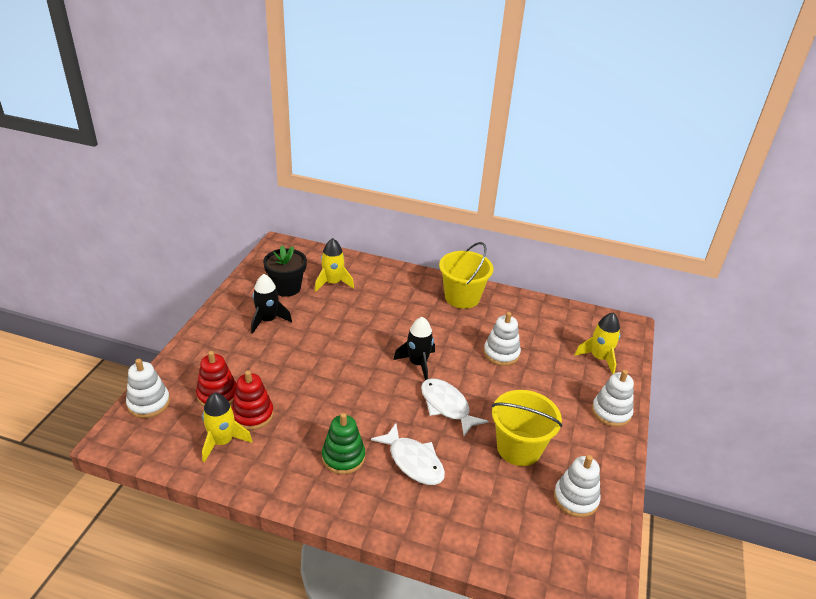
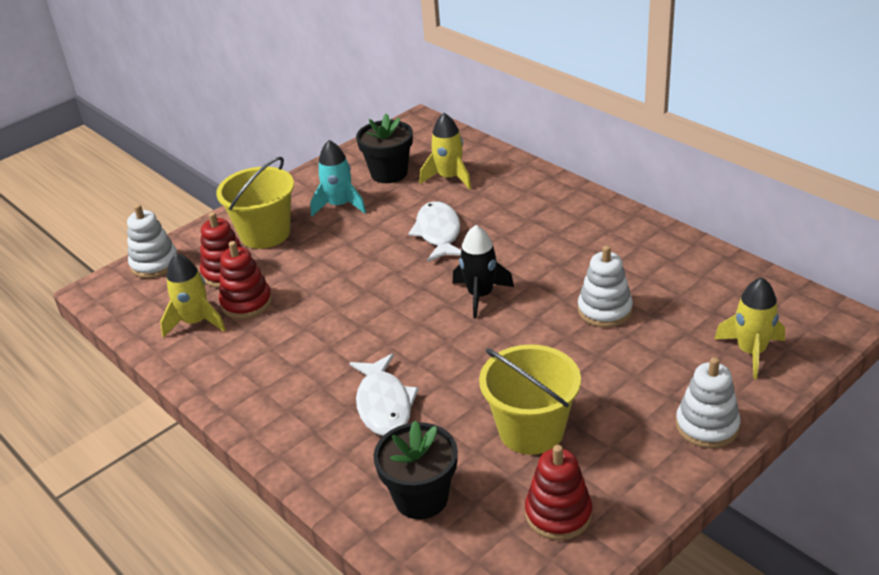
camera: 35 degrees right, 0 degrees up
(268, 320) = (339, 205): black rocket -> turquoise rocket
(343, 457) = (308, 375): green stacking toy -> none
(447, 406) = (477, 354): white fish -> white fish (438, 233)
(462, 297) = (607, 228): yellow bucket -> yellow bucket (265, 233)
(488, 520) = (421, 498): none -> black flower pot
(575, 498) = (558, 514): white stacking toy -> red stacking toy

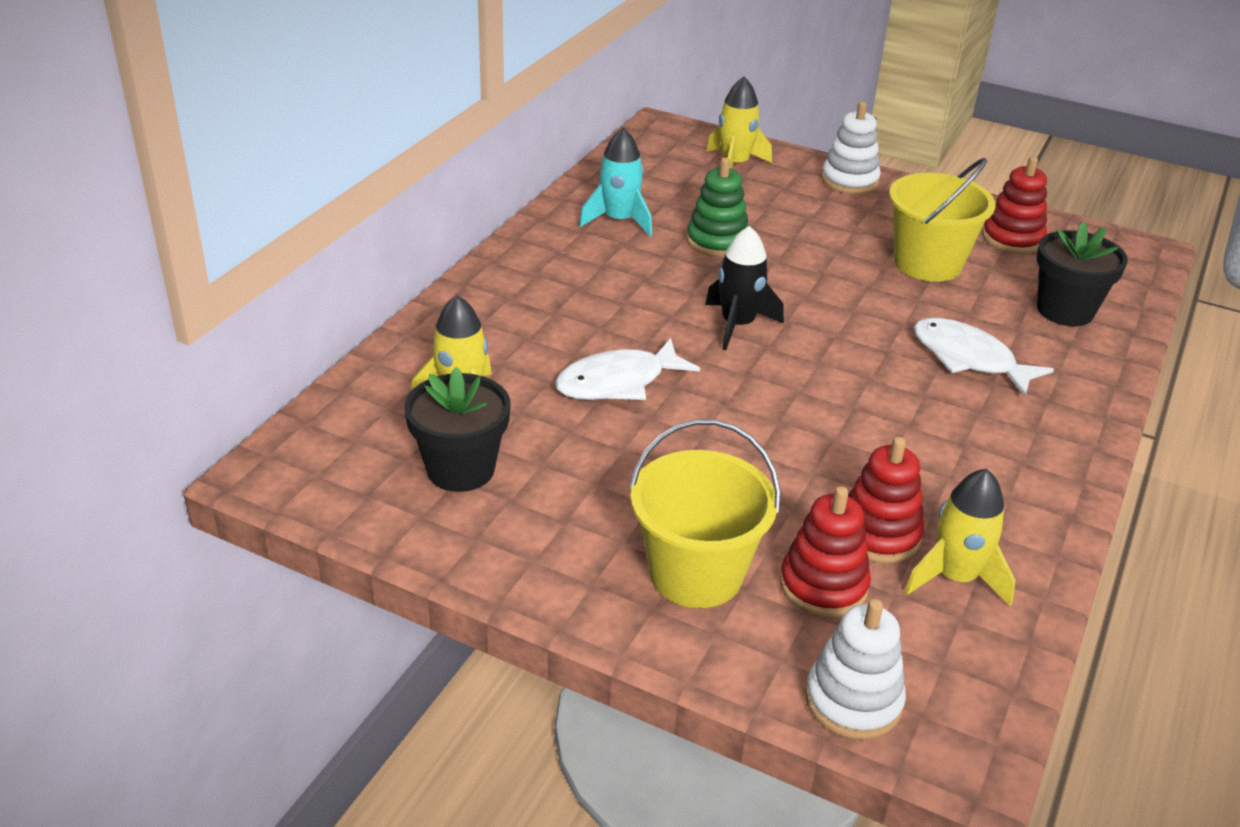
camera: 115 degrees left, 0 degrees up
(339, 205) = (579, 503): turquoise rocket -> turquoise rocket (619, 220)
(384, 404) = (969, 359): white fish -> white fish turned 105 degrees counterclockwise
(604, 310) = (717, 241): white stacking toy -> green stacking toy

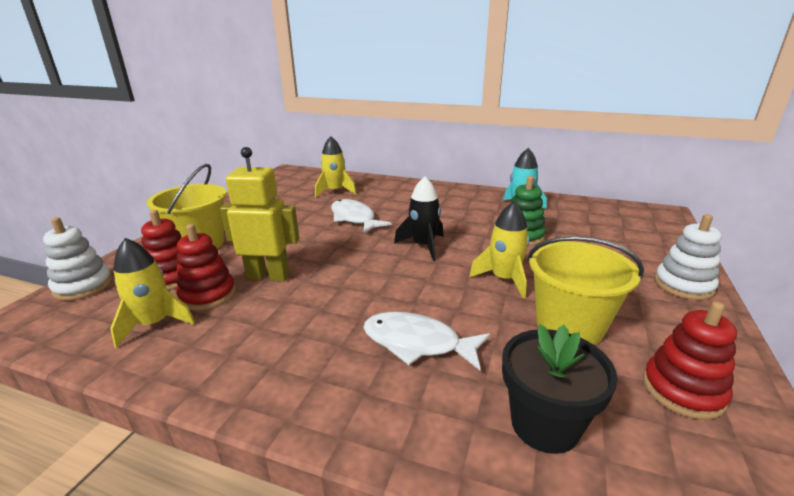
camera: 85 degrees right, 10 degrees down
(460, 469) = (286, 195): black flower pot -> none
(734, 164) = (641, 237): yellow rocket -> yellow rocket (504, 279)
(823, 475) = (268, 276): none -> yellow robot
(969, 359) = (417, 343): white fish -> white fish turned 105 degrees counterclockwise

